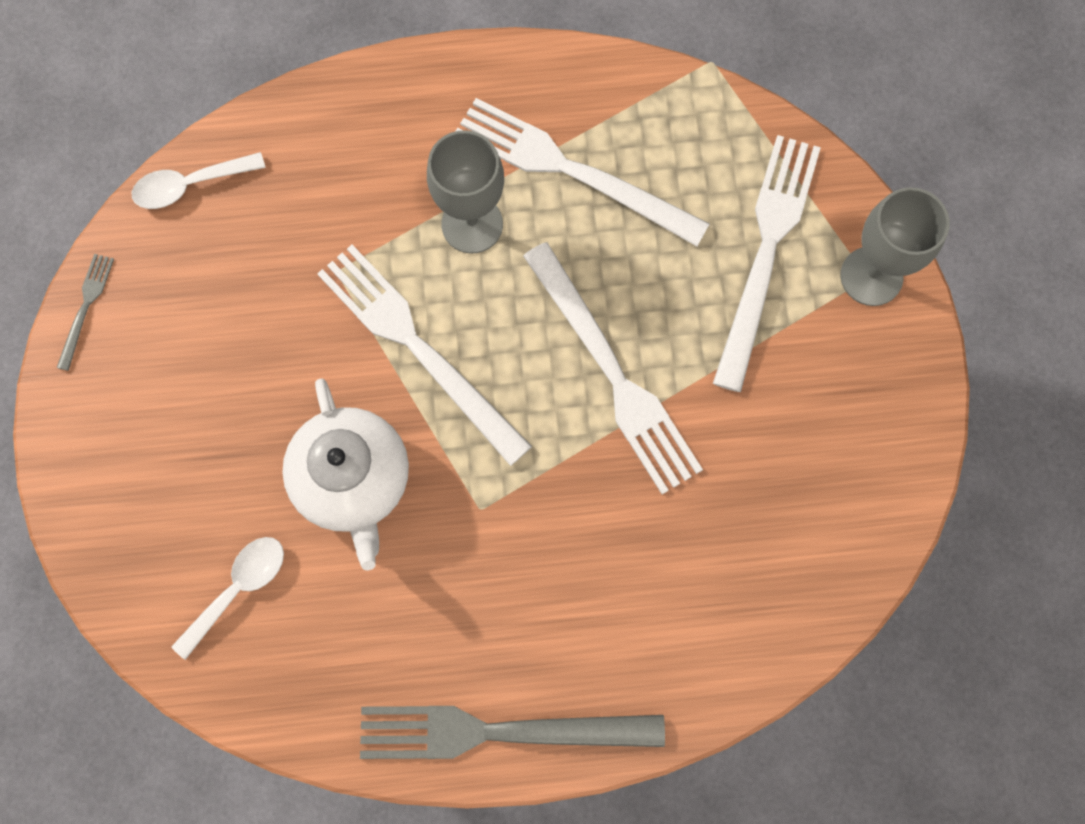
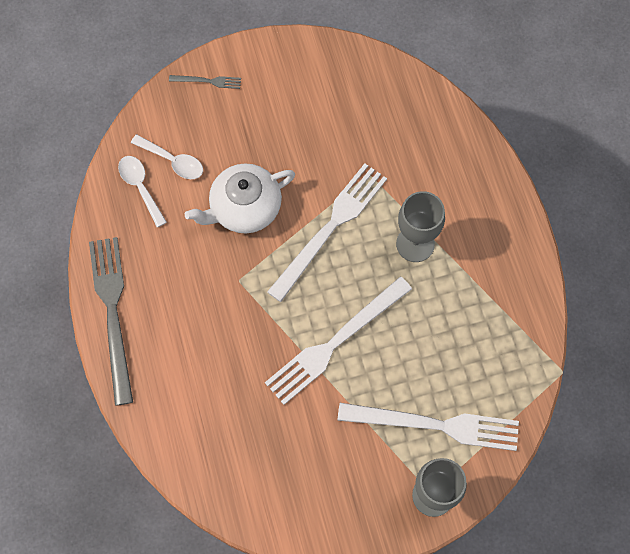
camera: 80 degrees right, 5 degrees down
(86, 307) = (320, 48): grey fork -> grey fork (208, 81)
(190, 185) = (405, 84): white spoon -> white spoon (140, 187)
(572, 171) = (464, 296): white fork -> none

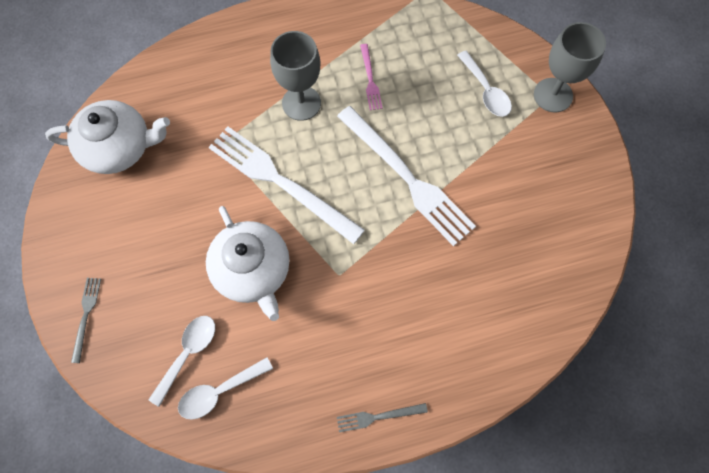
camera: 90 degrees left, 0 degrees up
(112, 313) = (378, 416): grey fork -> grey fork, size x0.44
(364, 88) = (119, 147): none -> white teapot
(435, 425) = (486, 91): white fork -> white spoon
(444, 309) = (370, 79): none -> pink fork

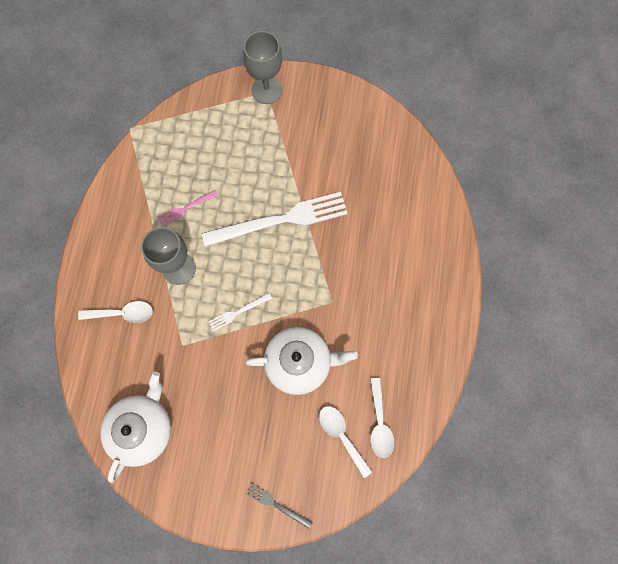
camera: 65 degrees left, 5 degrees up
(280, 182) = (238, 312): white fork -> white fork, size x0.44
(370, 79) = (186, 208): pink fork -> pink fork turned 135 degrees clockwise
(378, 416) = (443, 320): grey fork -> none
(486, 91) = (239, 132): white spoon -> white spoon (122, 313)

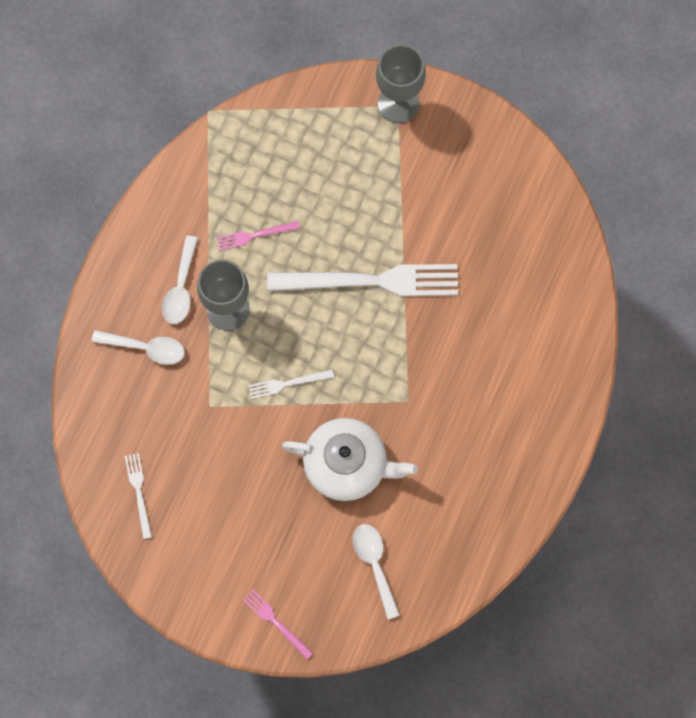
camera: 15 degrees right, 0 degrees up
(142, 428) = (139, 492): white teapot -> white fork
(276, 504) = (276, 622): grey fork -> pink fork
(379, 423) = (425, 562): white spoon -> white spoon (181, 288)

